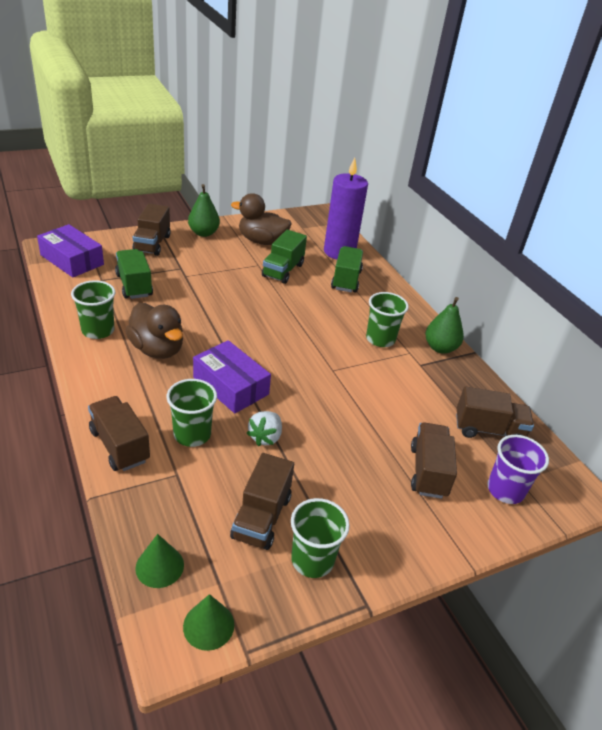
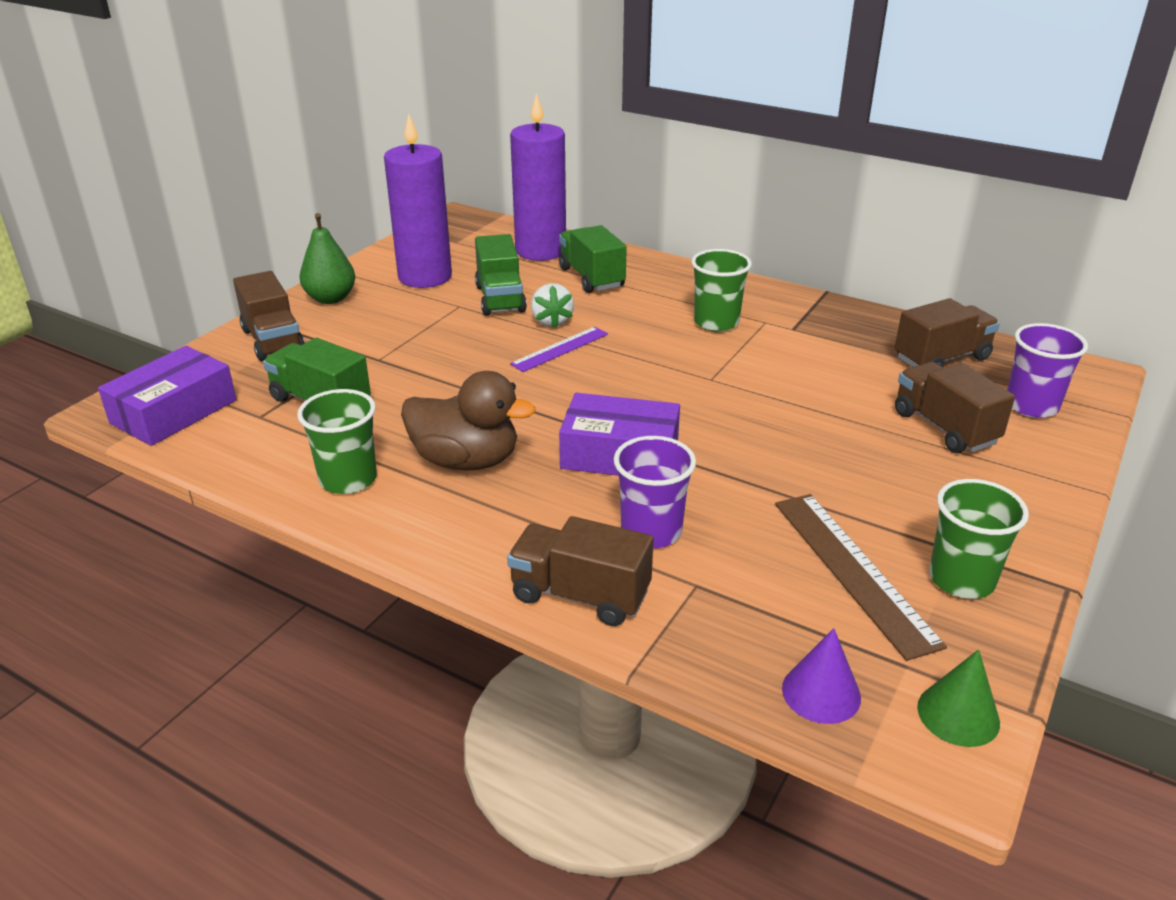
camera: 30 degrees left, 5 degrees down
(72, 260) = (174, 411): purple box -> purple box turned 60 degrees counterclockwise
(159, 566) = (821, 693): green cone -> purple cone
(192, 434) = (651, 531): green cup -> purple cup
(261, 241) = (425, 277): brown duck -> purple candle
(261, 517) = (853, 570): brown truck -> brown ruler
(265, 437) = (738, 487): white strawberry -> white strawberry (552, 321)
(276, 313) = (560, 349): none -> purple ruler
(440, 348) = (789, 302): green pear -> none

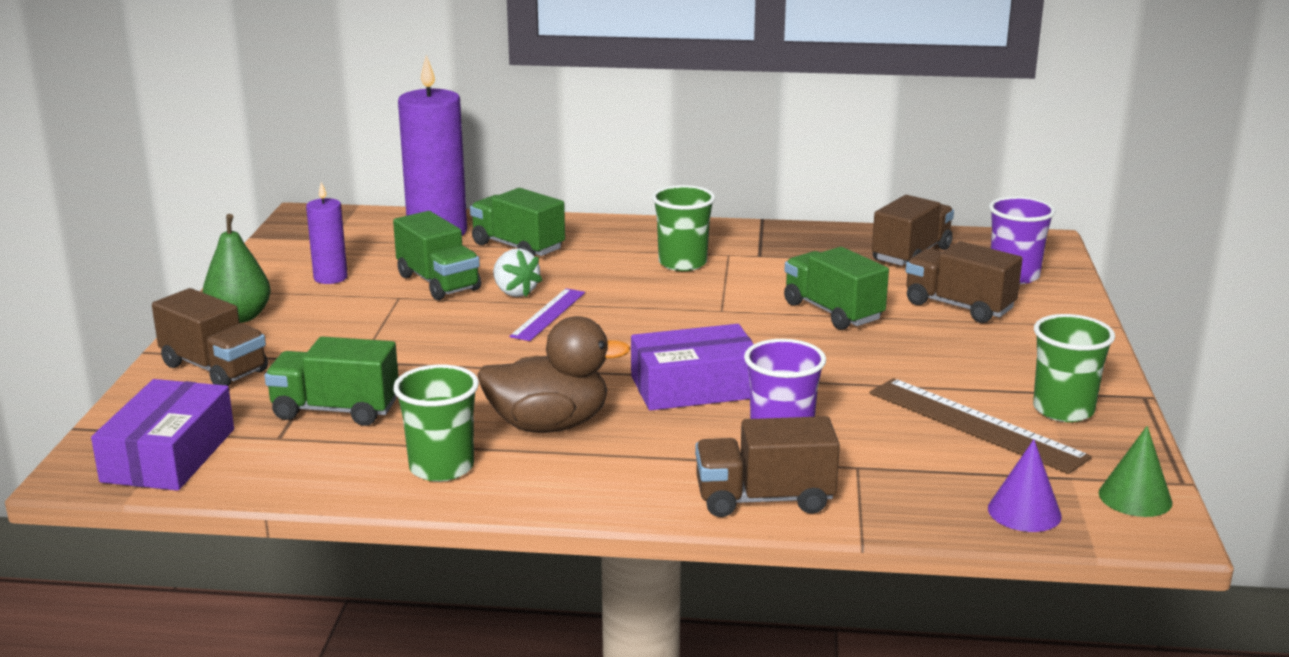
camera: 25 degrees left, 10 degrees down
(425, 277) = (330, 278): purple candle -> purple candle, size x0.53
(812, 404) = (832, 312): none -> green truck

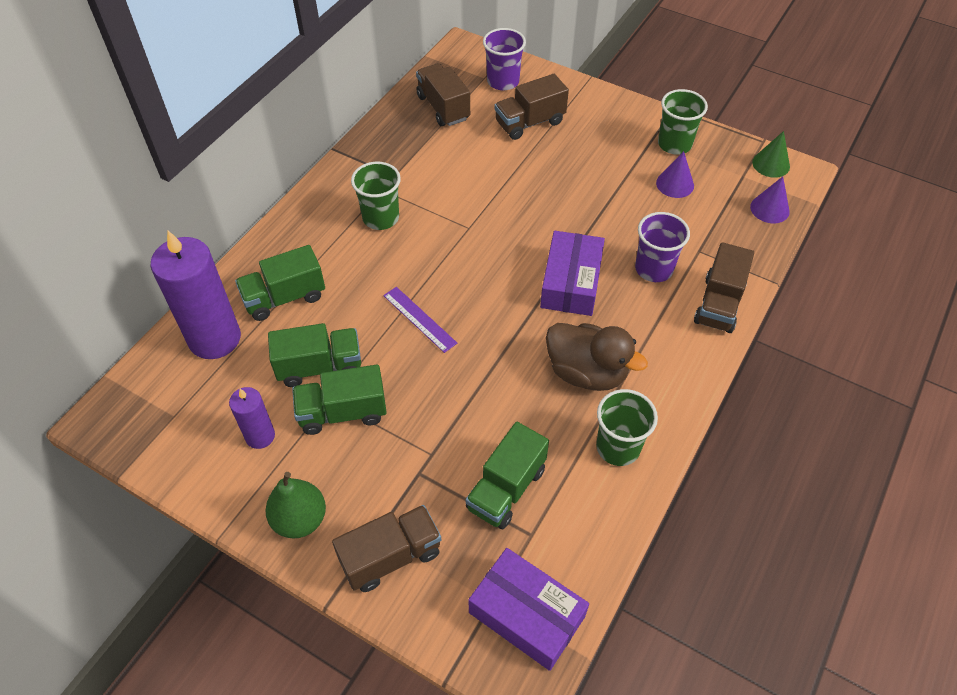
camera: 65 degrees left, 30 degrees up
(515, 292) = (368, 326): white strawberry -> none
(549, 425) = (586, 372): brown duck -> brown duck turned 105 degrees clockwise
(832, 312) = (504, 178): green truck -> green truck (342, 412)
(975, 425) = (675, 184): brown ruler -> purple cone

